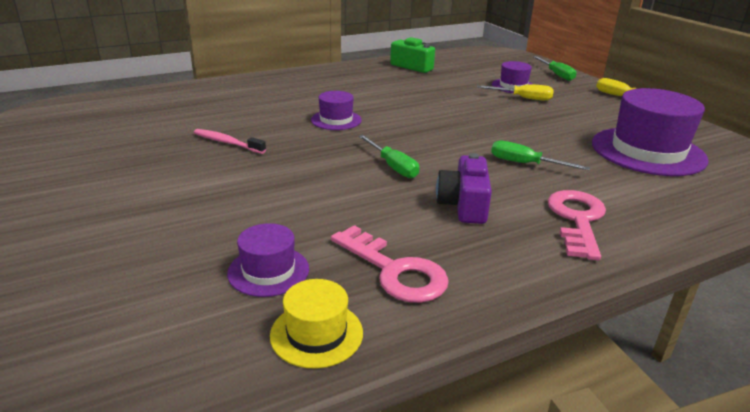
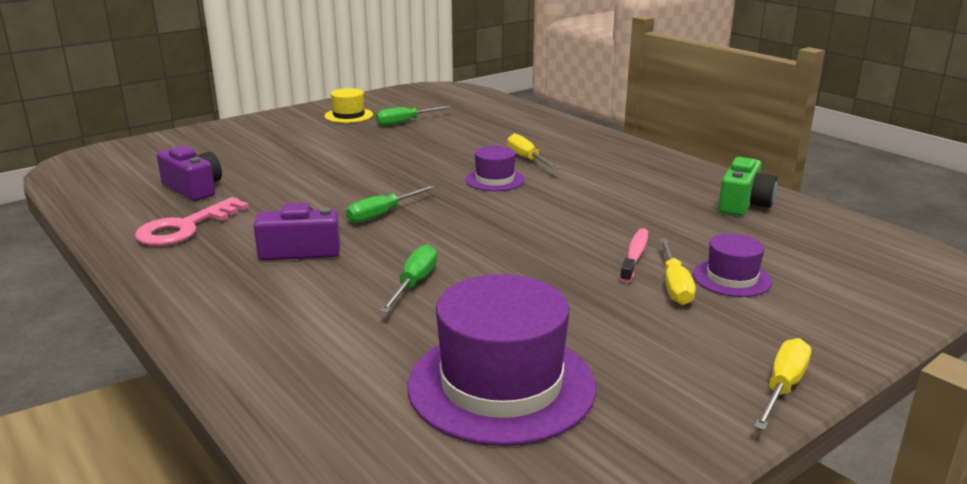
camera: 80 degrees right, 5 degrees down
(227, 142) = (412, 148): pink toothbrush -> pink toothbrush (635, 256)
(268, 271) = (193, 188): purple hat -> purple camera
(295, 105) = (527, 159): none -> yellow screwdriver
(316, 334) = (114, 210): yellow hat -> yellow hat (349, 115)
(556, 74) = (854, 320): green screwdriver -> green screwdriver (405, 122)
(577, 220) = (270, 310): pink key -> none

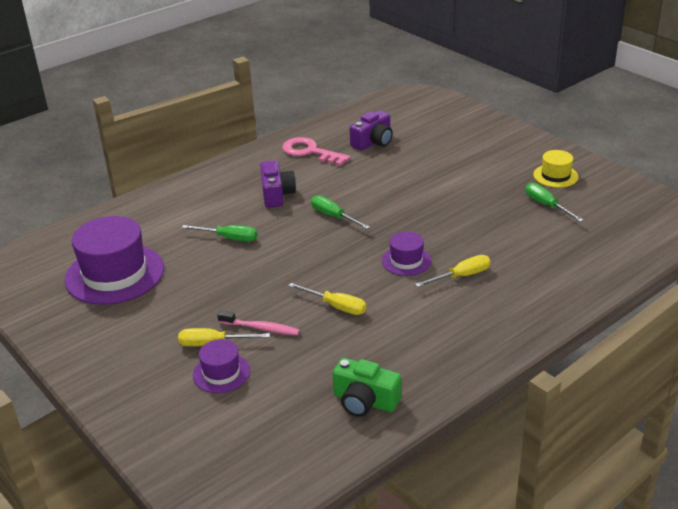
camera: 90 degrees right, 10 degrees up
(783, 387) = (84, 375): yellow screwdriver -> yellow screwdriver (336, 306)

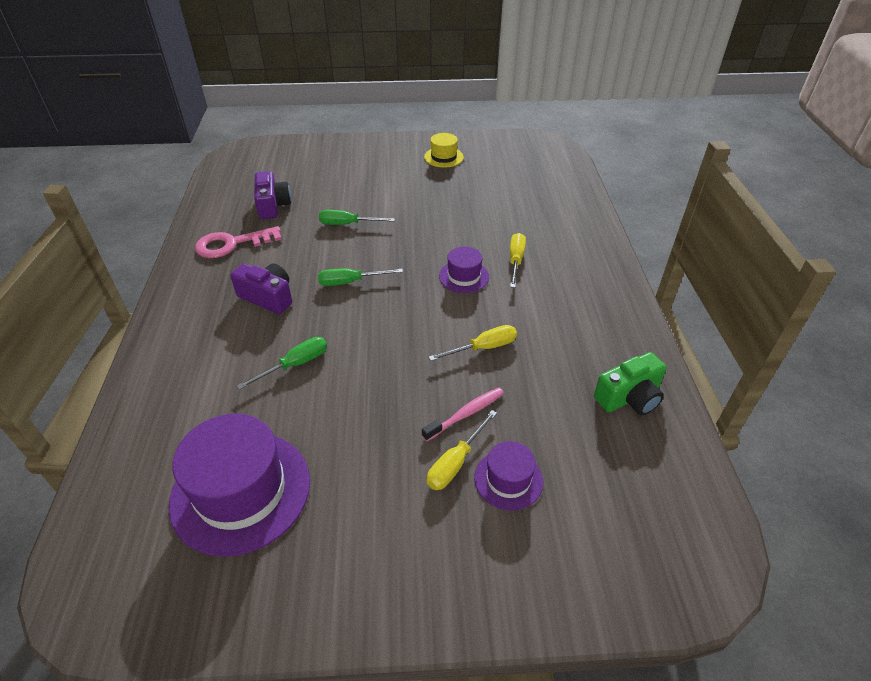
camera: 55 degrees left, 10 degrees up
(546, 205) = (474, 179): green screwdriver -> green screwdriver (347, 224)

